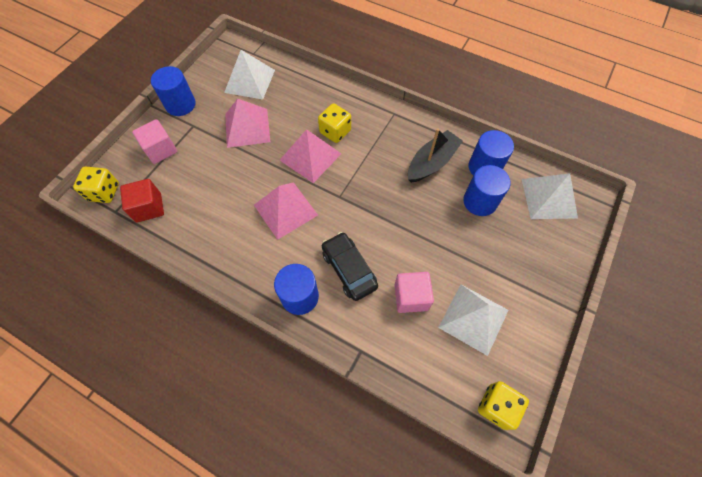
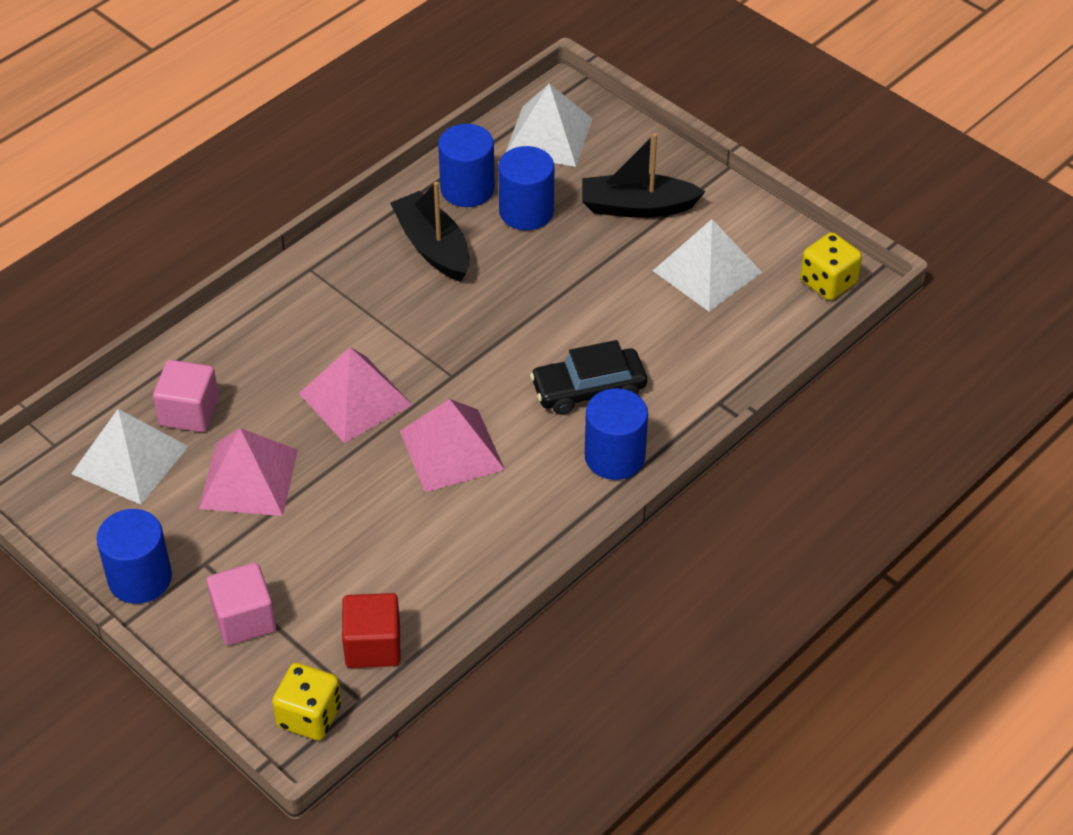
camera: 75 degrees left, 15 degrees down
(335, 132) = (315, 355): yellow dice -> none
(411, 297) = (655, 329): pink cube -> pink cube (189, 412)
(512, 262) = (637, 207): none -> black boat

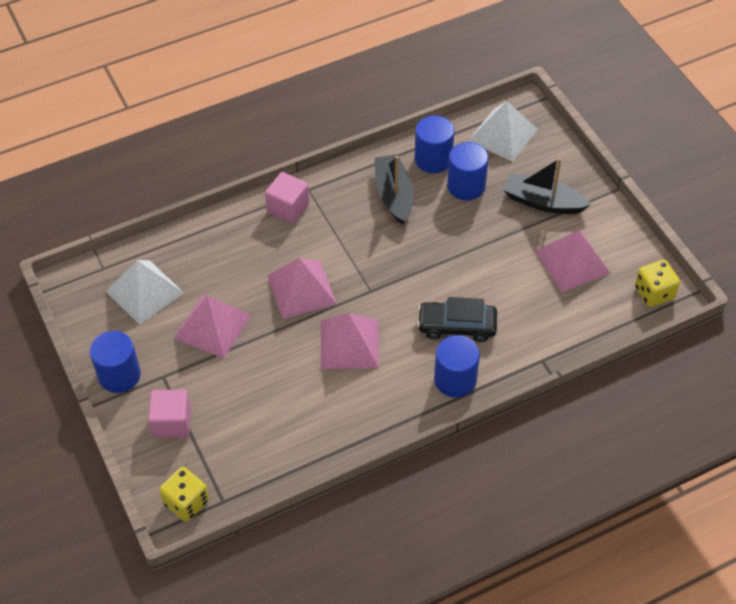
camera: 20 degrees right, 5 degrees up
(189, 412) = (193, 269): pink cube -> pink cube (288, 208)
(373, 646) = (245, 466): red cube -> none
(707, 271) = (572, 262): white pyramid -> pink pyramid

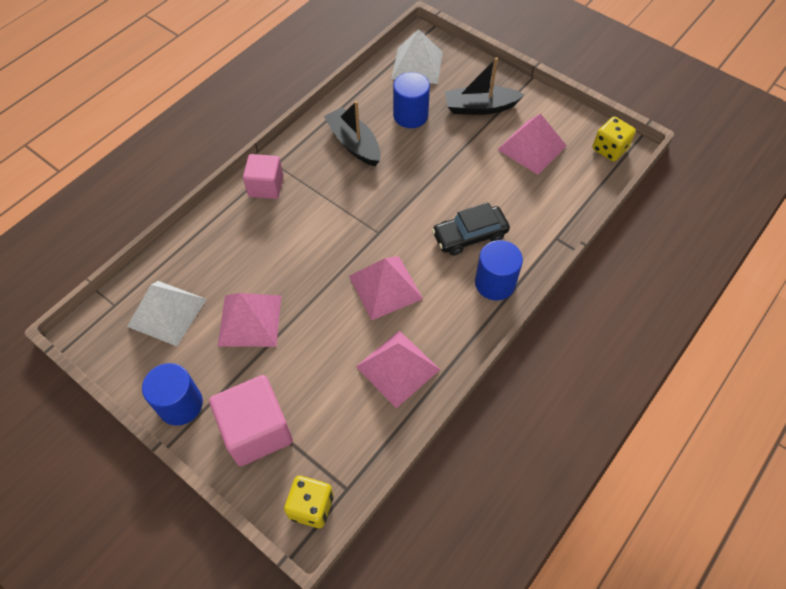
camera: 25 degrees left, 5 degrees up
(172, 423) = (257, 430): pink cube -> pink cube, size x1.53
(301, 289) = (316, 254): pink pyramid -> pink pyramid (398, 368)
(433, 159) = (371, 103): blue cylinder -> none

